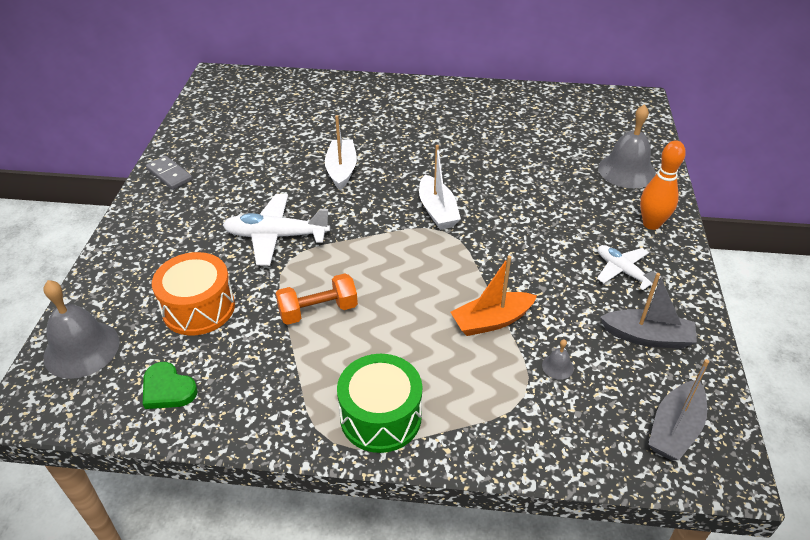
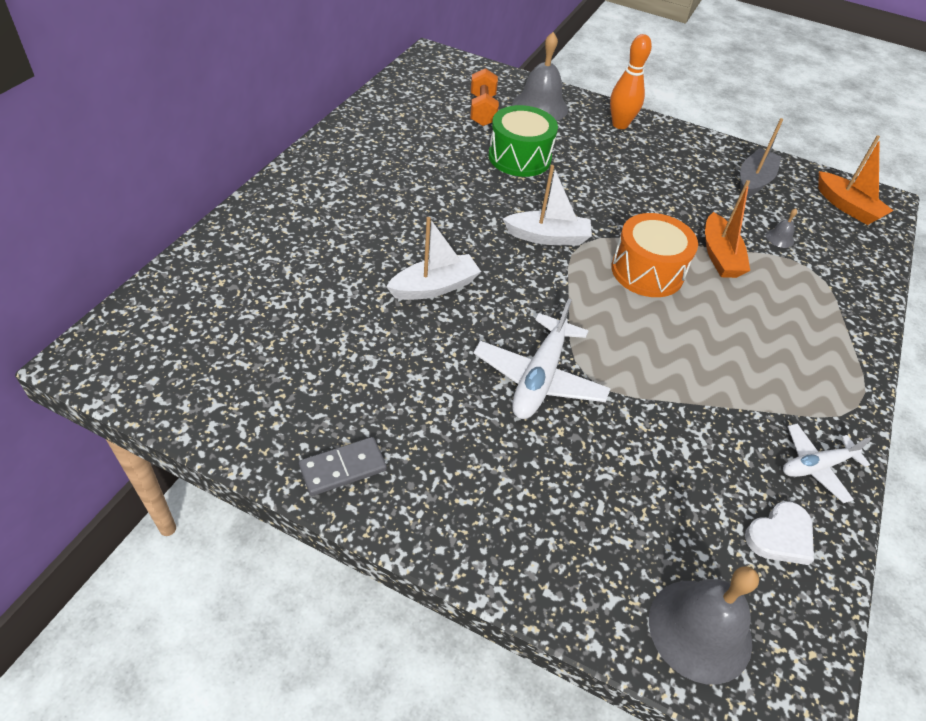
camera: 75 degrees left, 5 degrees up
(168, 389) = (780, 536): green heart -> white heart
(198, 308) = (650, 482): orange drum -> orange drum (647, 271)
(318, 310) = (679, 372): orange dumbbell -> orange dumbbell (482, 110)
(341, 170) = (434, 287): white boat -> white boat turned 135 degrees clockwise
(380, 417) = (829, 364): green drum -> green drum (519, 157)
(622, 271) = (674, 162): white plane -> white plane (816, 466)
(674, 429) = (847, 207): grey boat -> orange boat

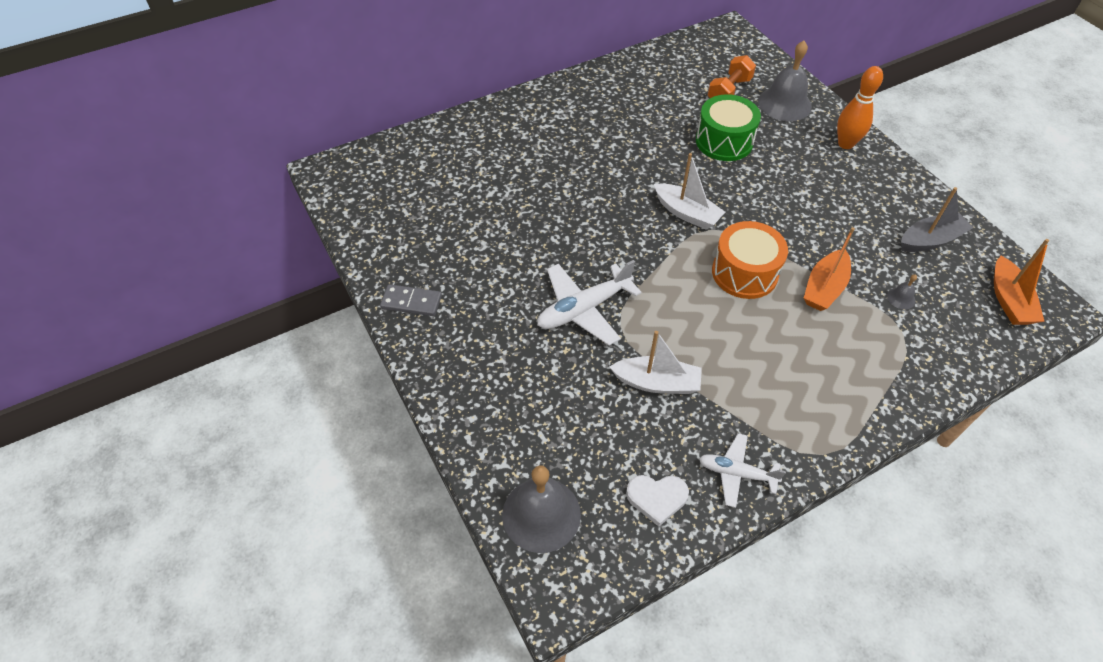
camera: 40 degrees right, 5 degrees up
(434, 287) = (567, 215): white boat -> white boat (657, 383)

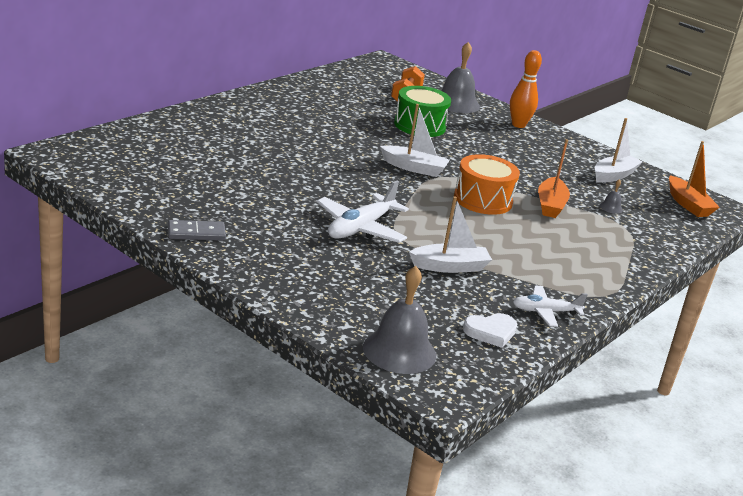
camera: 25 degrees left, 25 degrees down
(930, 240) = (614, 175): grey boat -> white boat

